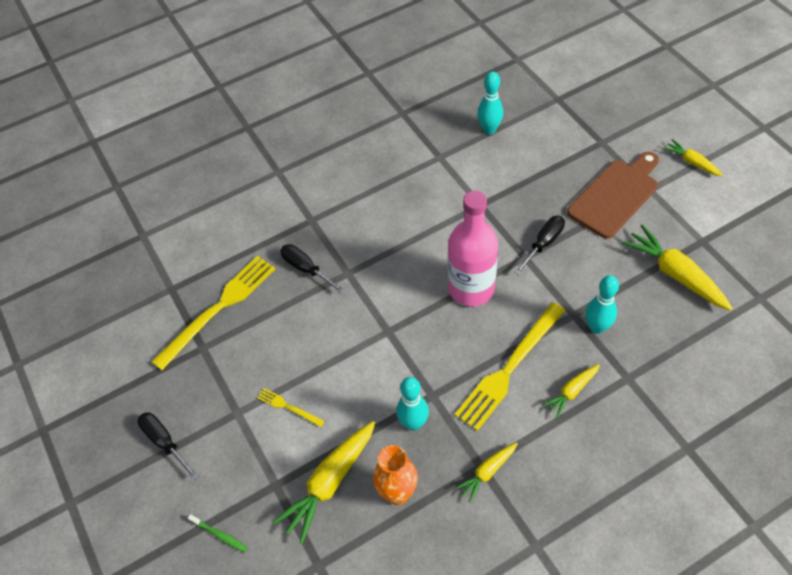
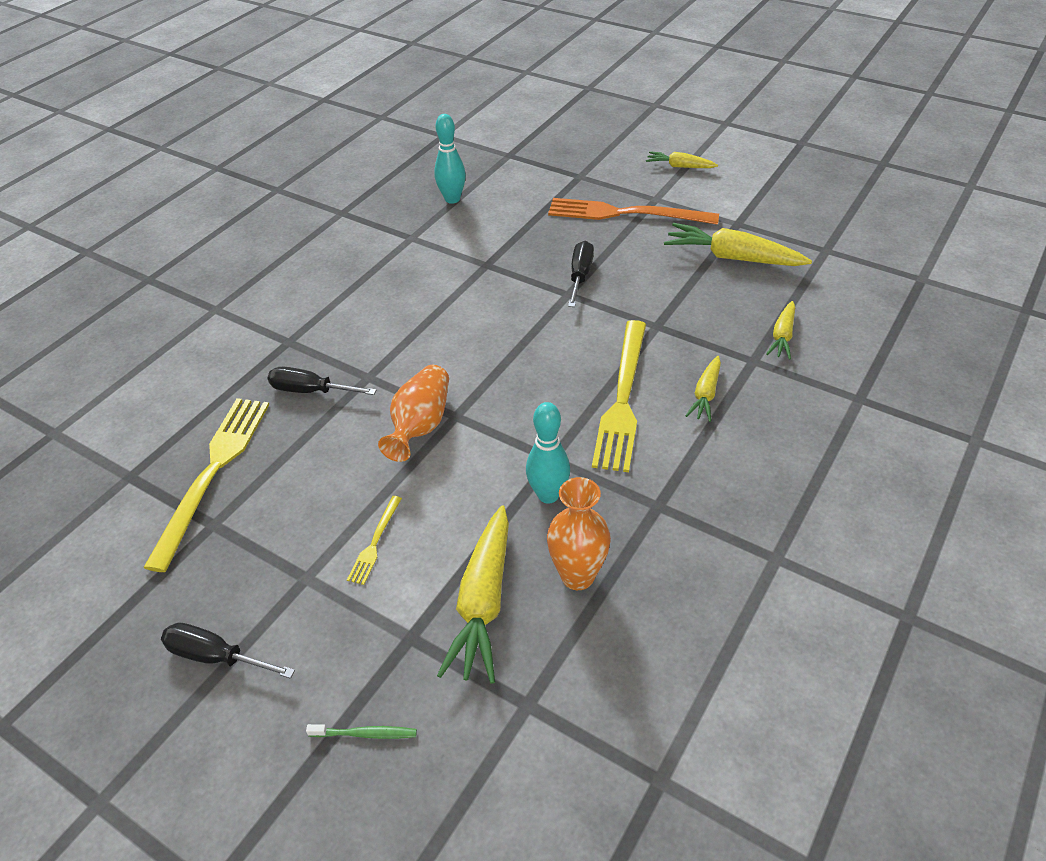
camera: 30 degrees left, 10 degrees down
(288, 407) = (375, 542): yellow fork -> yellow fork turned 75 degrees counterclockwise
(361, 329) = (420, 425): none -> orange vase
(471, 288) = (528, 341): pink bottle -> none
(487, 472) = (669, 508): yellow carrot -> yellow carrot (782, 336)
(596, 327) = (688, 328): turquoise bowling pin -> none
(615, 195) = (625, 213): brown cutting board -> orange fork

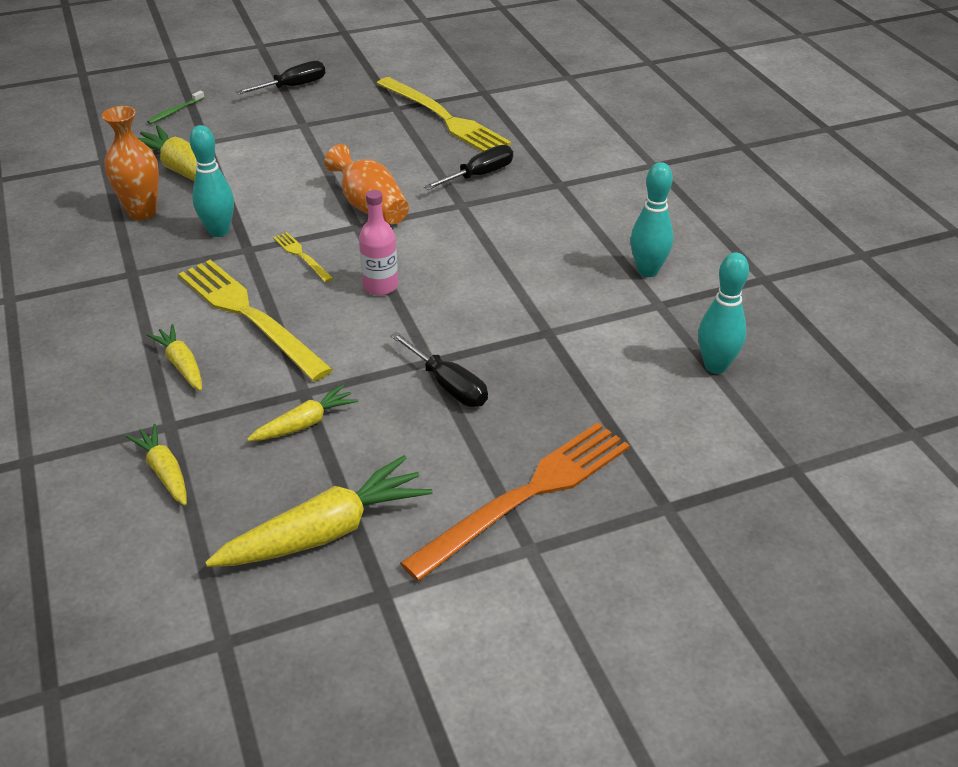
camera: 125 degrees right, 5 degrees down
(375, 542) = (291, 153): yellow fork -> yellow fork (301, 256)
(377, 255) = (647, 271): none -> turquoise bowling pin
(518, 356) = (380, 286): none -> pink bottle
(679, 166) = (589, 638): yellow carrot -> yellow carrot (305, 423)

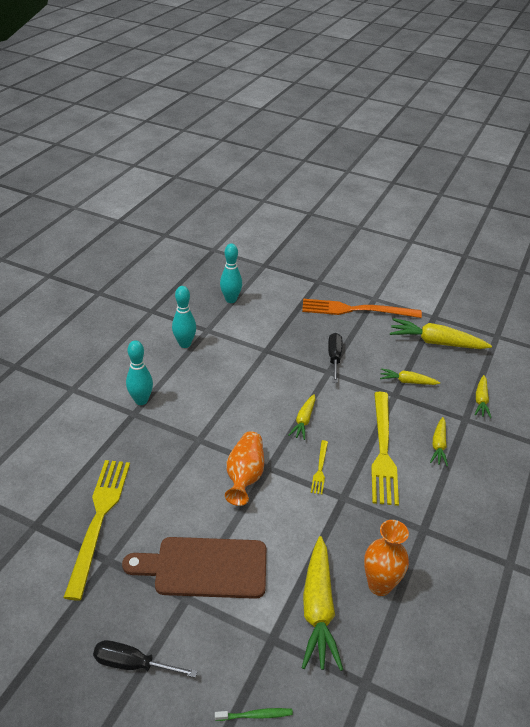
camera: 135 degrees left, 0 degrees up
(219, 231) = (346, 525): turquoise bowling pin -> turquoise bowling pin (141, 400)
(313, 142) = (204, 567): none -> brown cutting board
(380, 286) = (303, 421): pink bottle -> yellow carrot
(479, 175) = (159, 452): black screwdriver -> none

